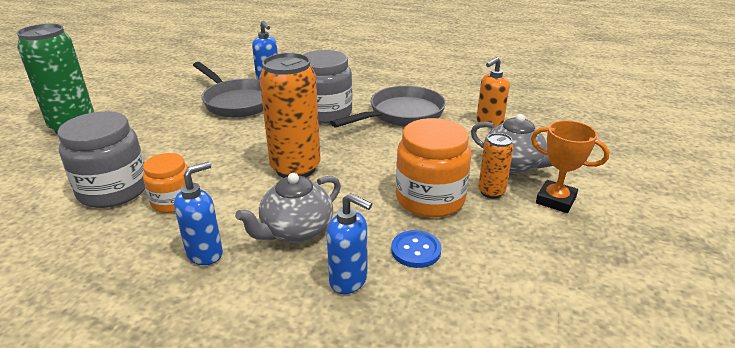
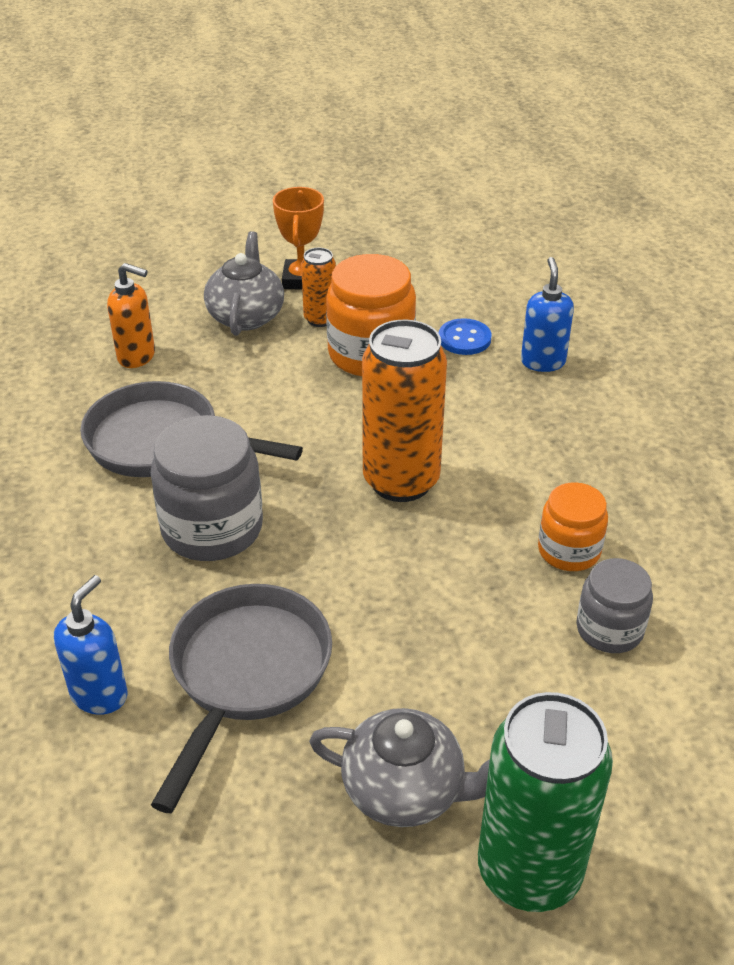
camera: 120 degrees left, 10 degrees up
(113, 190) = (609, 629): grey jar -> grey jar, size x0.61
(205, 253) = (610, 467): blue soap dispenser -> none
(296, 231) = (514, 422): grey teapot -> grey teapot (405, 790)

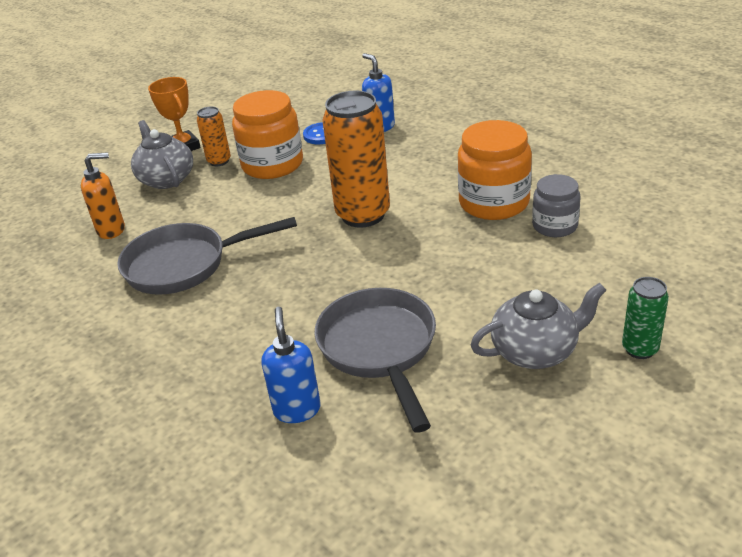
camera: 30 degrees left, 5 degrees down
(212, 528) = (271, 291): grey jar -> none
(529, 871) = (640, 349): green can -> green can, size x0.51
(569, 550) = (494, 203): orange jar -> orange jar, size x1.65

